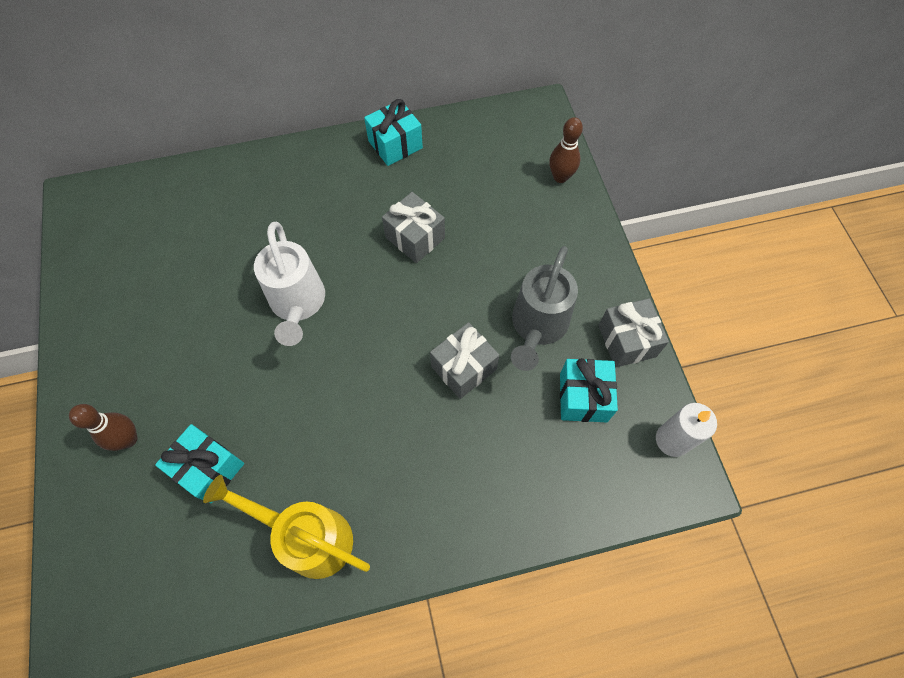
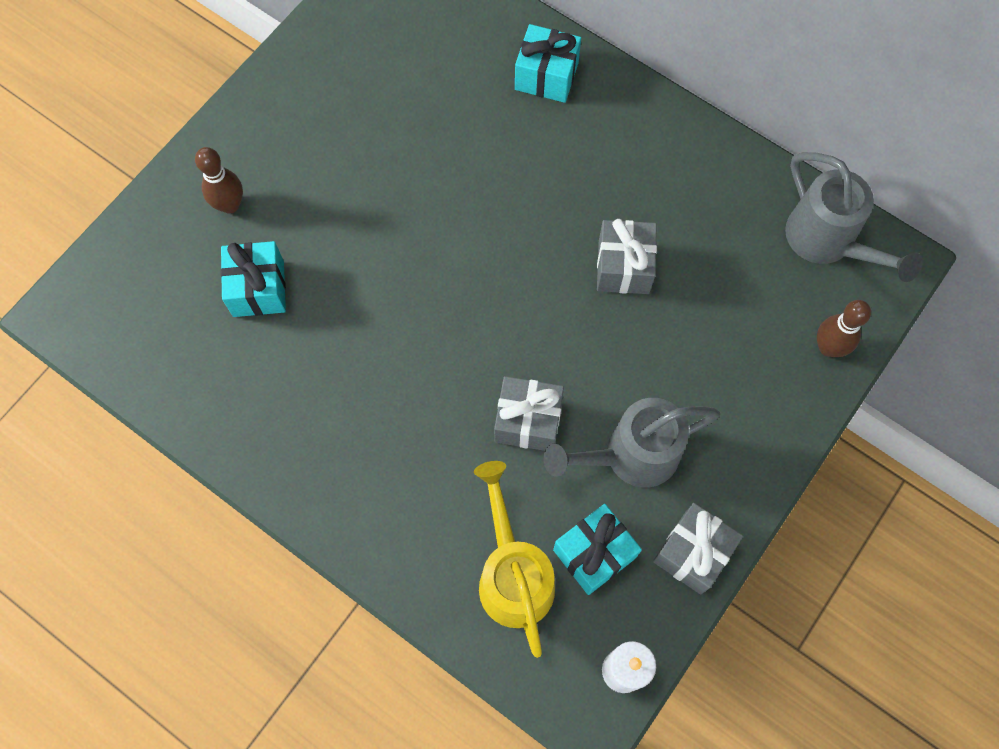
camera: 50 degrees right, 5 degrees up
(298, 304) = (462, 225): white watering can -> none
(309, 537) = (268, 418): yellow watering can -> yellow watering can (513, 576)
(395, 144) = (711, 160): turquoise gift -> turquoise gift (546, 76)
(498, 130) = (827, 242): none -> grey watering can

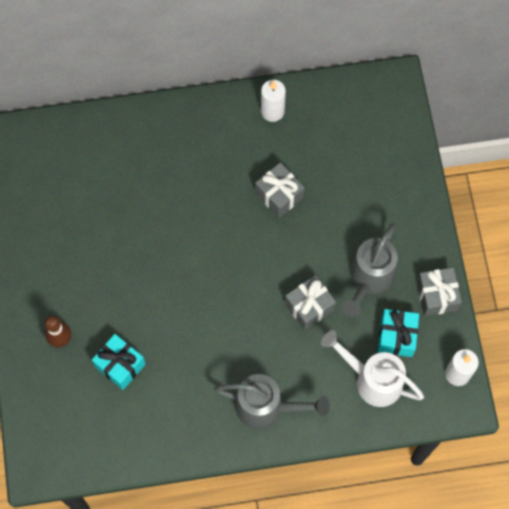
camera: 45 degrees left, 0 degrees up
(513, 576) = (372, 380): yellow watering can -> white watering can
(546, 76) = (147, 134): turquoise gift -> none
(712, 170) = (272, 111): none -> white candle
(827, 242) = (356, 100): grey watering can -> grey watering can (266, 407)
(828, 347) = (404, 149): brown bowling pin -> none

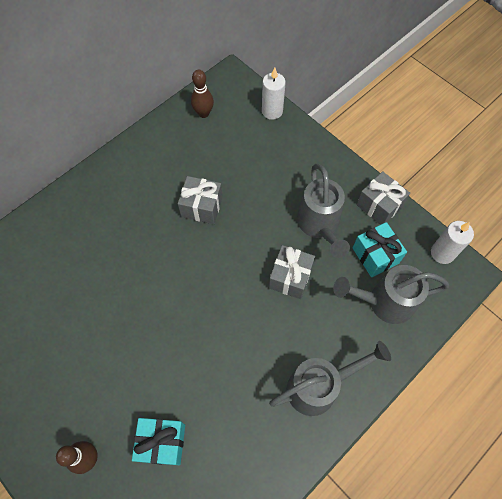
camera: 35 degrees left, 5 degrees down
(272, 111) = (151, 149): white candle -> white candle (272, 111)
(344, 104) = (203, 113): none -> brown bowling pin
(372, 380) = (385, 302): white watering can -> grey watering can

